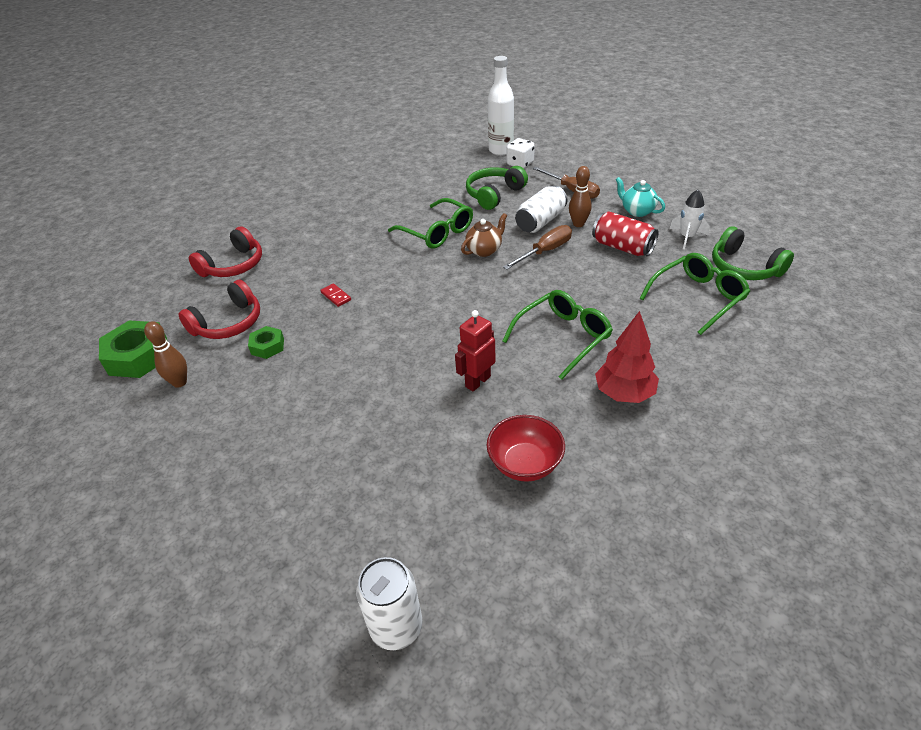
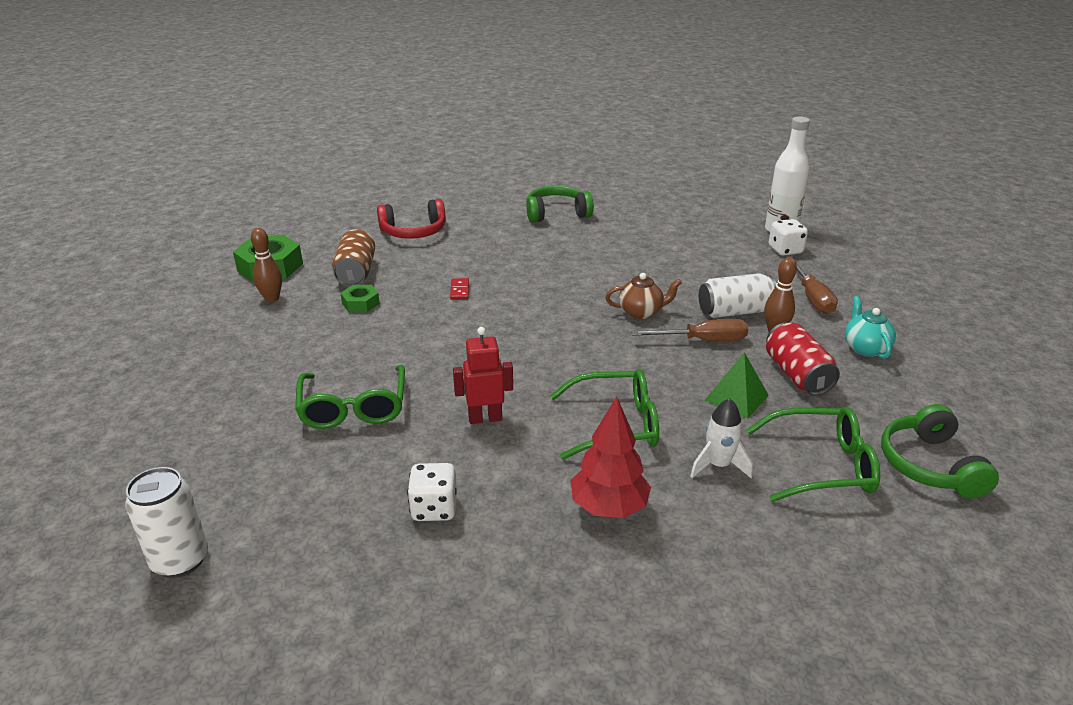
camera: 35 degrees right, 10 degrees down
(228, 323) = (356, 272): red headphones -> brown can
(437, 232) = (616, 277): green glasses -> green glasses (353, 408)
(494, 194) = (718, 267): green headphones -> green headphones (557, 214)
(525, 464) = (434, 508): red bowl -> white dice
(608, 280) = (736, 397): none -> green pyramid
(687, 237) = (893, 400): white rocket -> white rocket (718, 465)

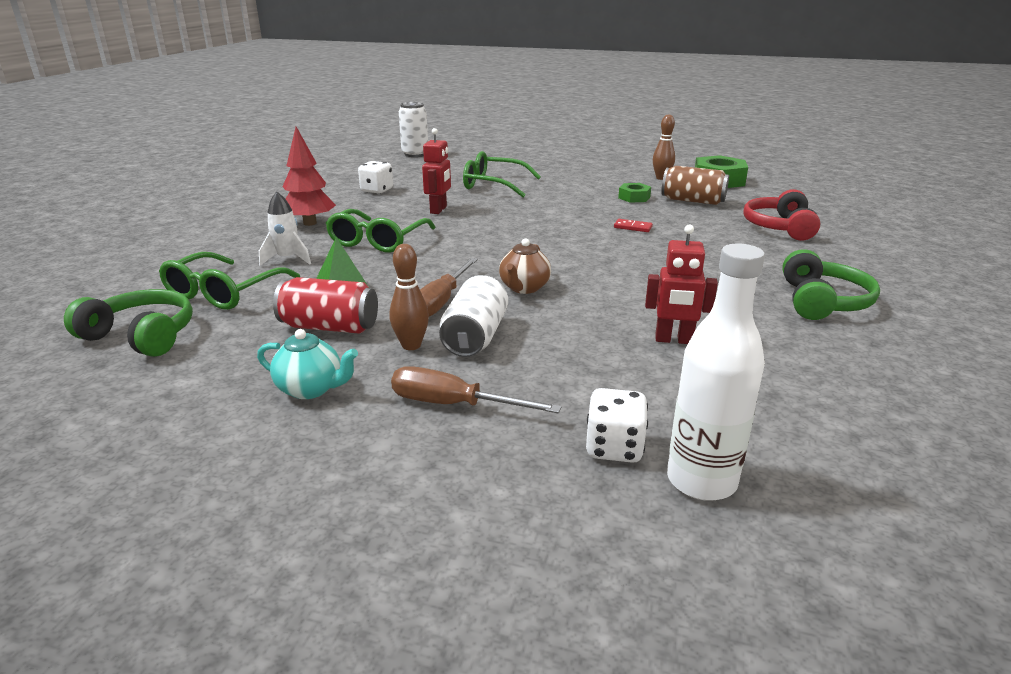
camera: 115 degrees right, 5 degrees down
(660, 249) = (673, 340): none -> red robot

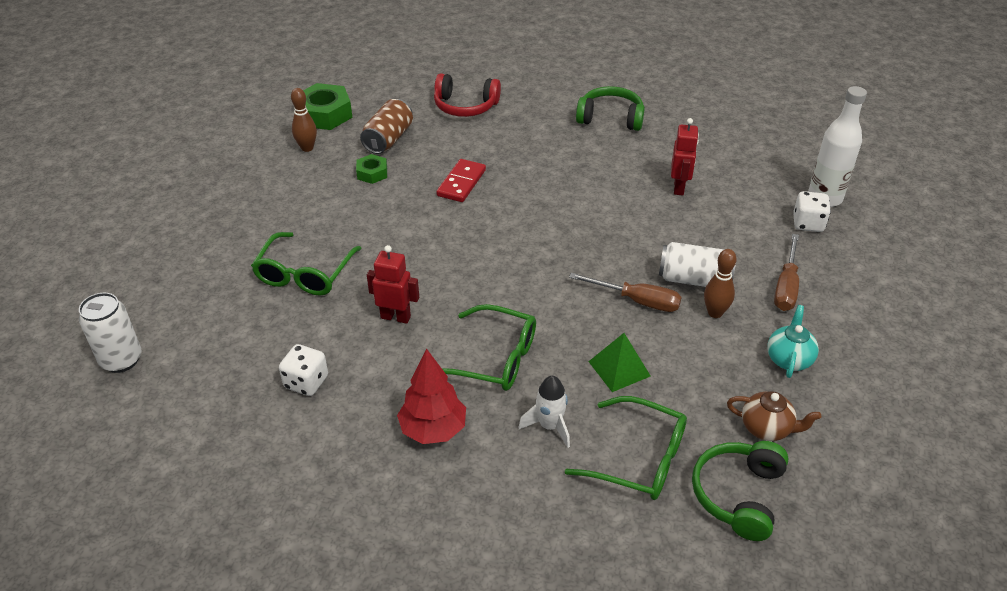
camera: 90 degrees left, 15 degrees up
(330, 327) = (695, 365): red can -> none
(524, 288) = (604, 253): brown teapot -> brown teapot (766, 428)
(633, 227) = (461, 183): red domino -> red domino, size x1.74

